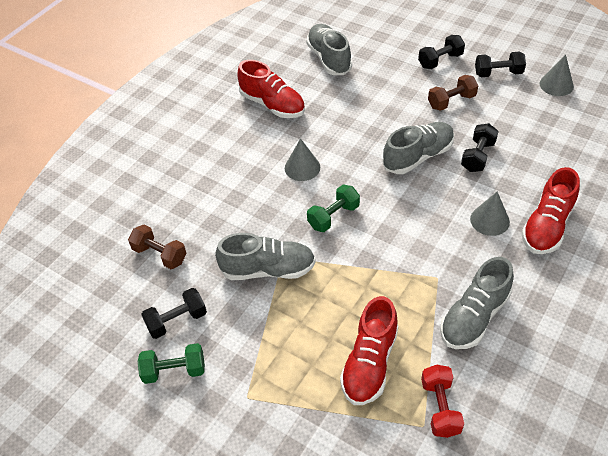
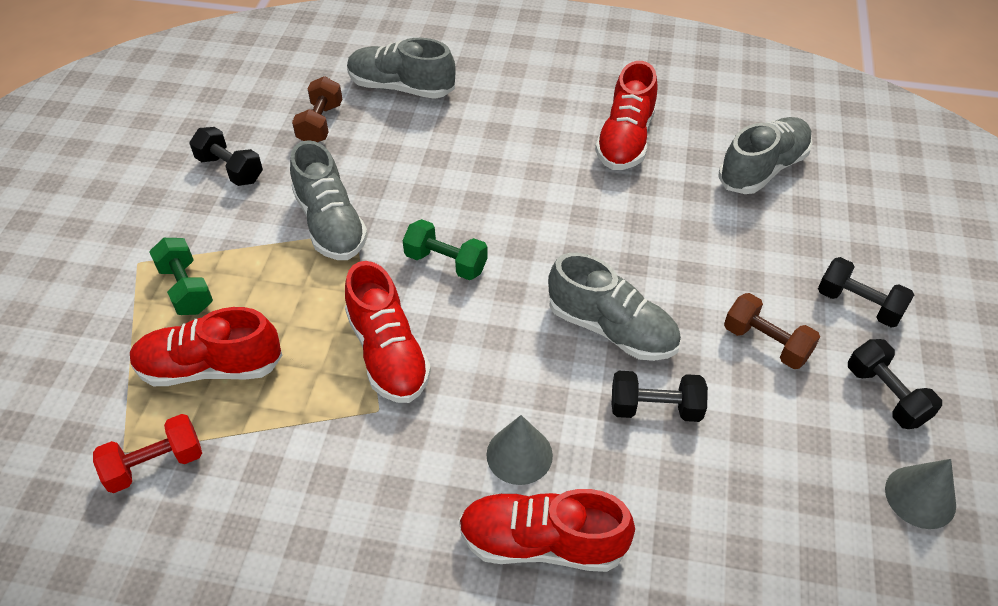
camera: 65 degrees right, 0 degrees up
(174, 371) = (162, 190): green dumbbell -> green dumbbell (186, 289)
(302, 167) = (521, 205): grey cone -> none
(395, 263) = (388, 353): none -> red shoe
(474, 317) = (319, 473): grey shoe -> grey shoe (401, 87)

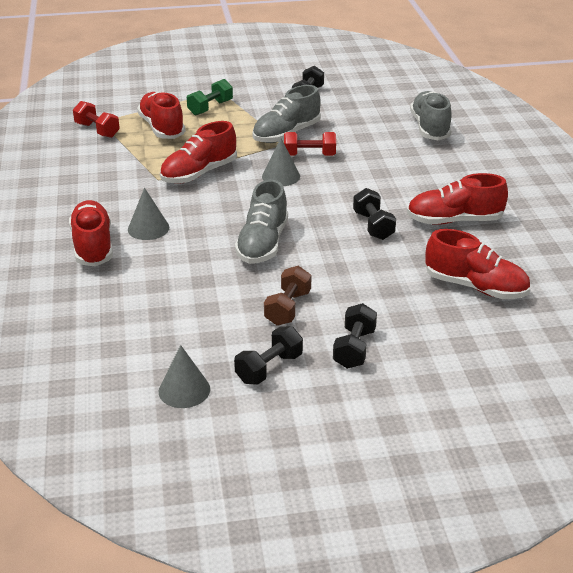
camera: 70 degrees right, 15 degrees down
(320, 124) = (370, 111): brown dumbbell -> none
(405, 217) = (309, 155): none -> red dumbbell
(446, 263) = (281, 176): green dumbbell -> grey cone
(655, 408) = (206, 270): black dumbbell -> black dumbbell (373, 226)
(762, 169) = (475, 287): grey shoe -> red shoe

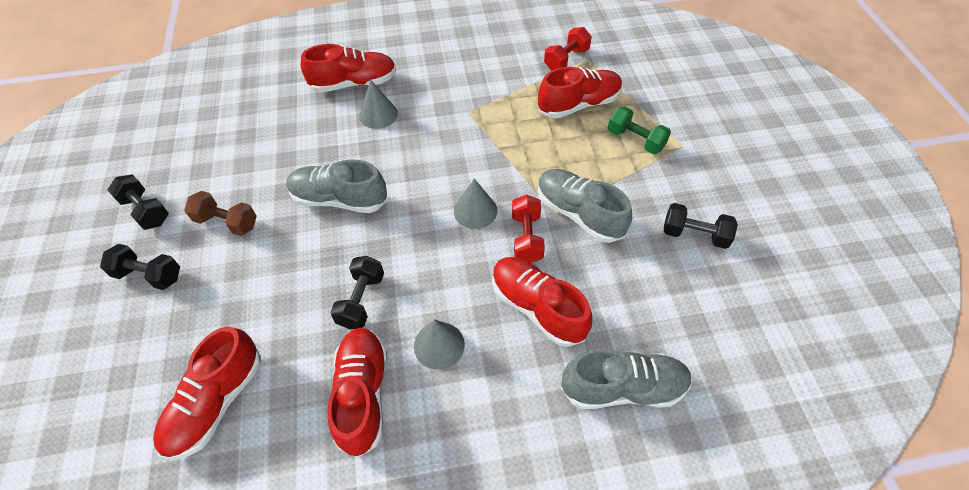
camera: 90 degrees right, 20 degrees up
(184, 390) = (141, 158): grey cone -> grey cone (439, 345)
(199, 173) = (480, 141): red shoe -> red shoe (537, 307)
(373, 226) = (361, 300): black dumbbell -> black dumbbell turned 60 degrees counterclockwise

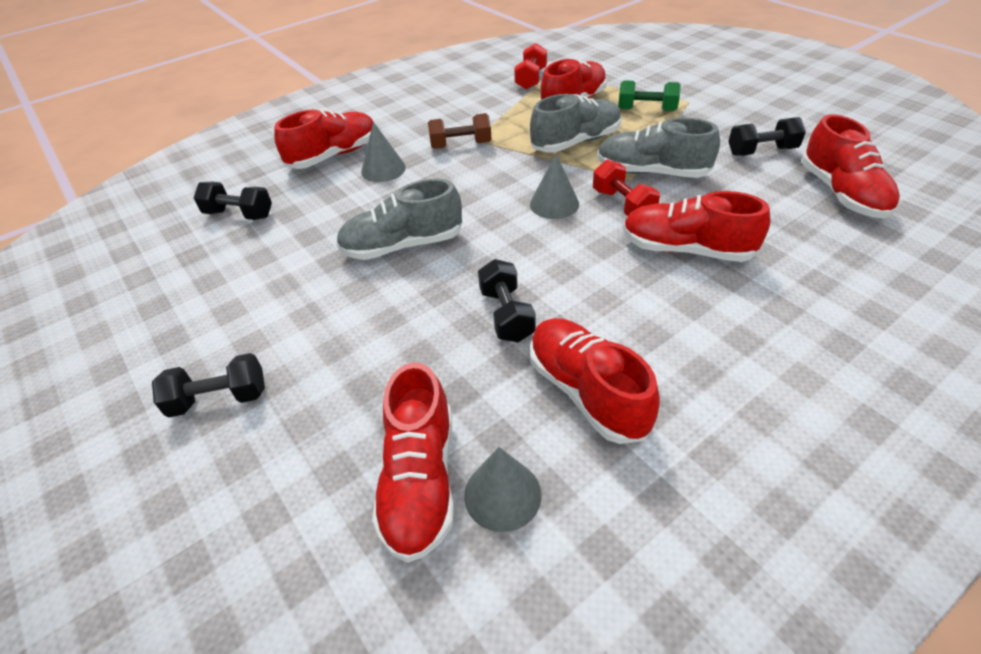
camera: 25 degrees left, 10 degrees down
(146, 211) = (163, 341): black dumbbell -> black dumbbell (239, 214)
(227, 222) = (283, 312): brown dumbbell -> brown dumbbell (461, 145)
(439, 345) = (624, 316): grey cone -> grey cone (502, 494)
(623, 388) = (822, 274): grey shoe -> grey shoe (576, 142)
(721, 315) = (842, 193): none -> red shoe

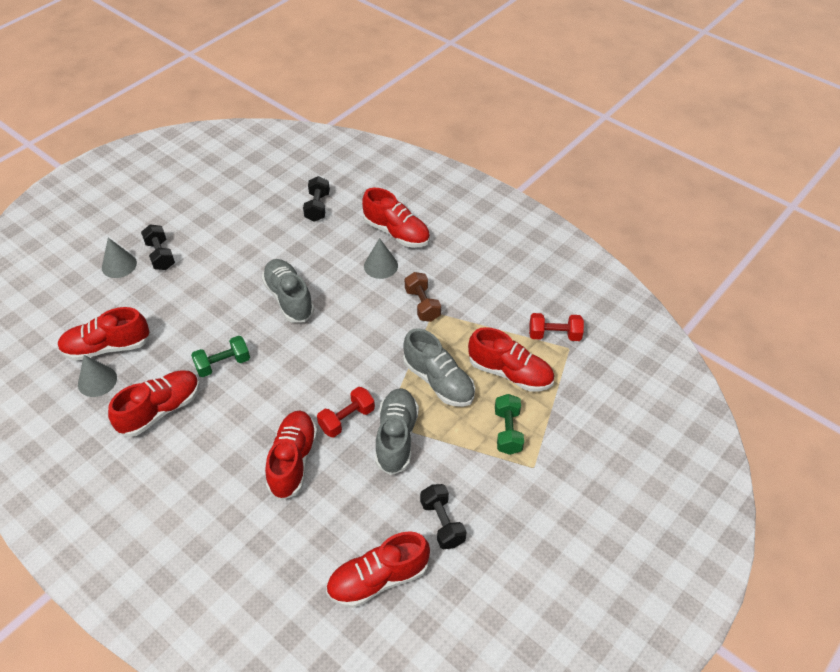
camera: 75 degrees right, 5 degrees up
(506, 315) = (223, 364): black dumbbell -> green dumbbell
(554, 204) = (344, 375): grey cone -> grey cone (119, 265)

